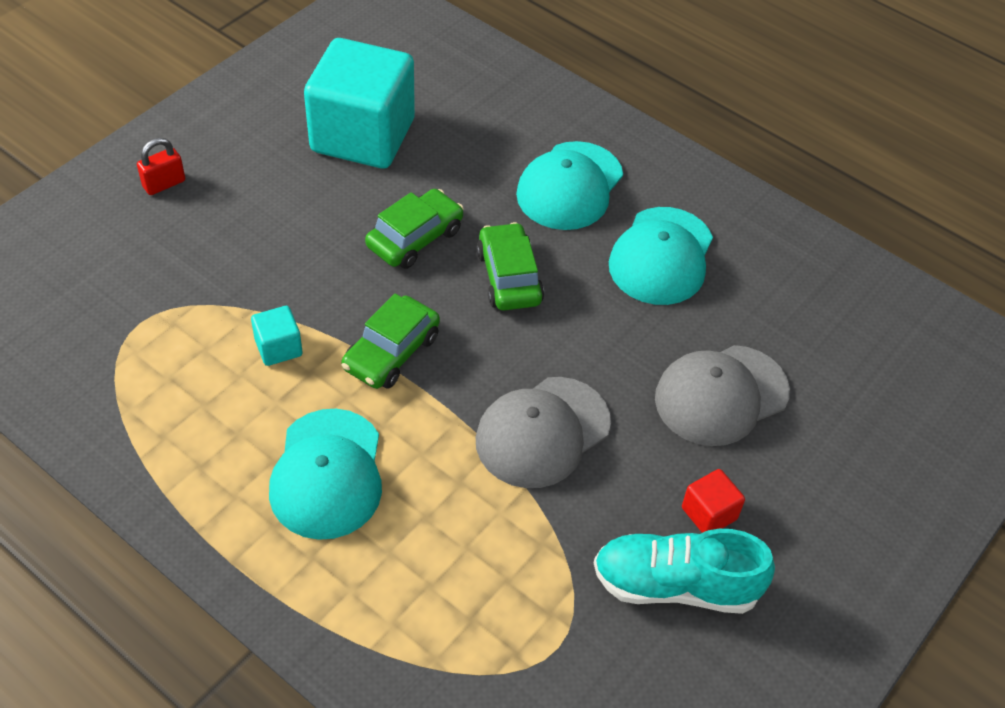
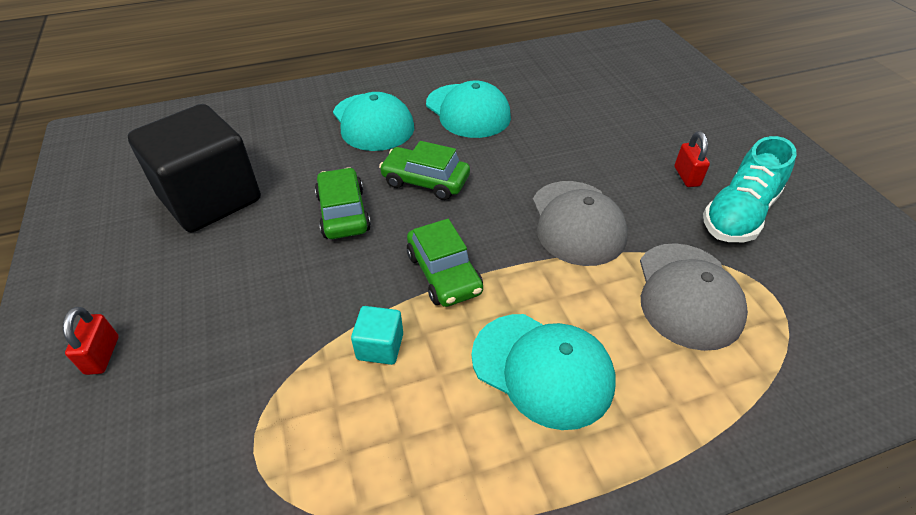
camera: 55 degrees left, 5 degrees down
(363, 135) = (210, 198): turquoise cube -> black cube
(709, 513) = (686, 176): red cube -> red padlock
(721, 395) = (596, 134): grey cap -> grey cap (688, 295)

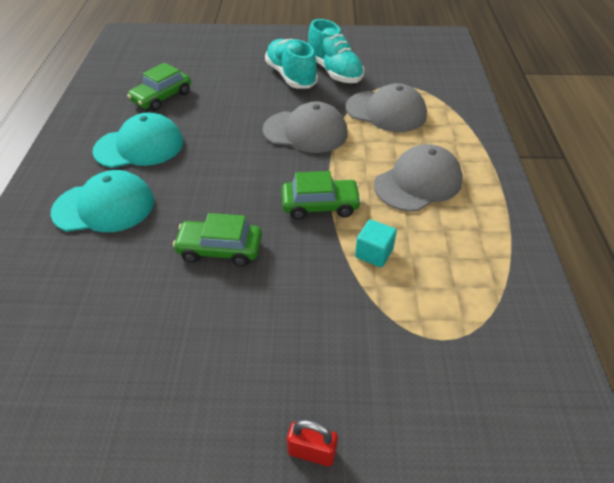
camera: 70 degrees left, 0 degrees up
(210, 198) = (132, 349): black cube -> none
(425, 181) = (213, 192): green car -> green car (162, 97)
(542, 369) = (418, 182): turquoise cap -> grey cap
(686, 176) = (291, 76): red padlock -> turquoise shoe

